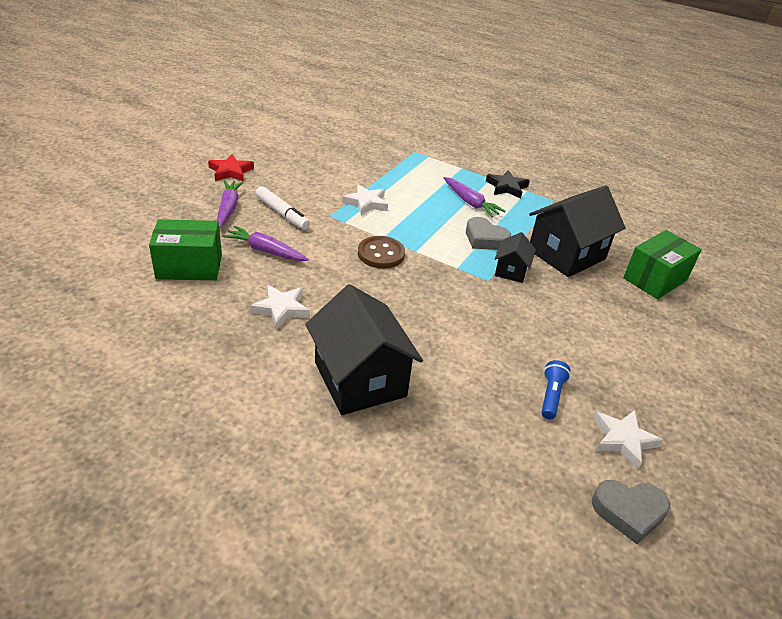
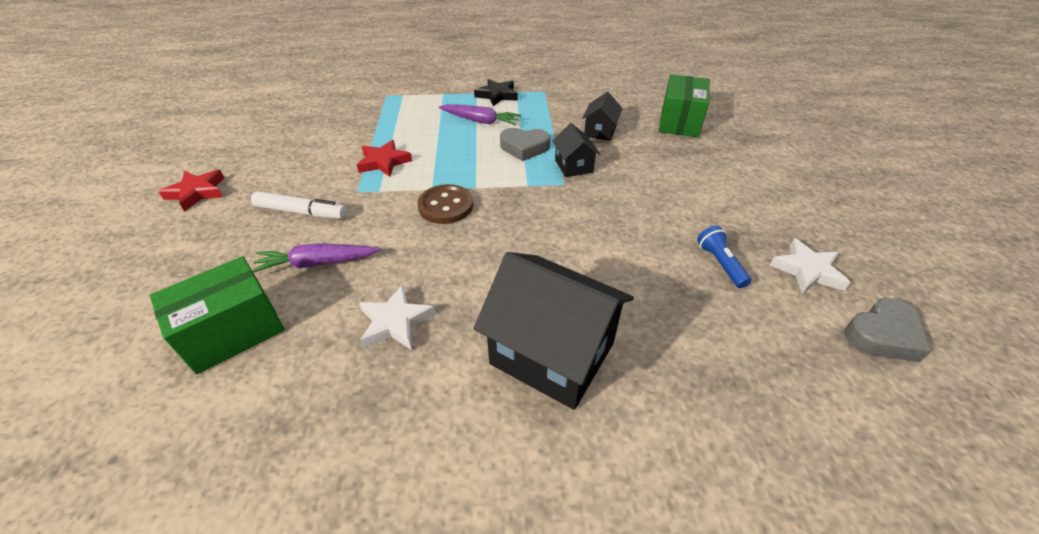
camera: 30 degrees left, 5 degrees up
(228, 208) = (229, 235): purple carrot -> none
(366, 203) = (384, 162): white star -> red star
(566, 254) = (600, 131): black house -> black house, size x0.50

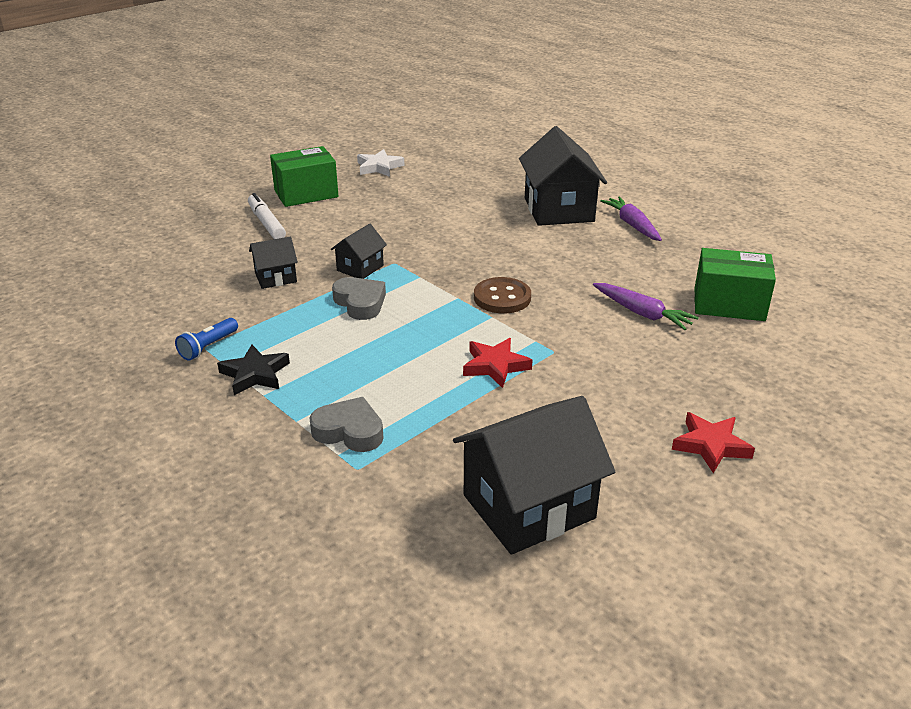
camera: 130 degrees left, 10 degrees down
(288, 120) = (529, 506): none -> black house
(301, 212) = (621, 360): white marker -> white marker (266, 223)
(395, 322) = (623, 258): white star -> none
(480, 121) = (337, 353): purple carrot -> purple carrot (632, 225)
(679, 122) = (206, 247): green box -> green box (306, 194)
(720, 263) = (410, 188): blue flashlight -> blue flashlight (208, 347)
(882, 335) = (409, 146): grey heart -> grey heart (349, 431)

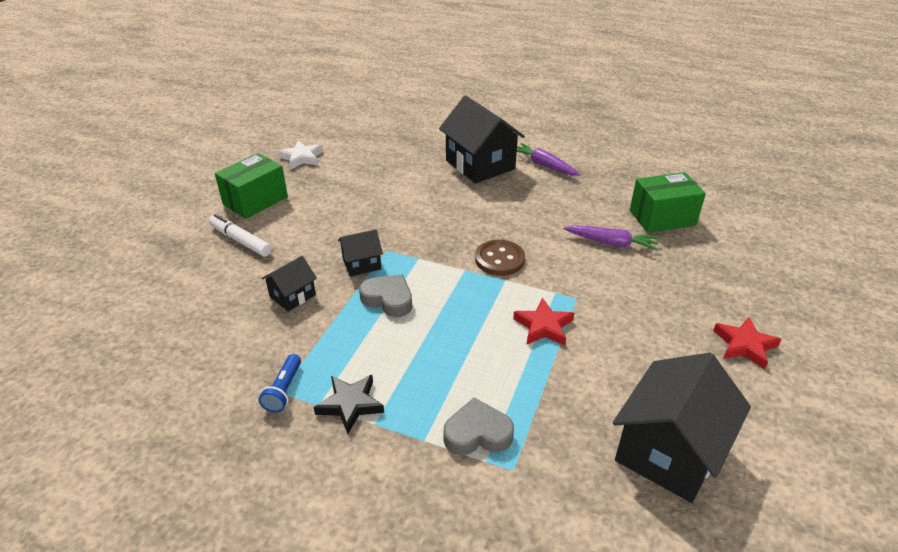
camera: 25 degrees left, 5 degrees up
(360, 268) = (361, 264): black house -> black house turned 60 degrees clockwise

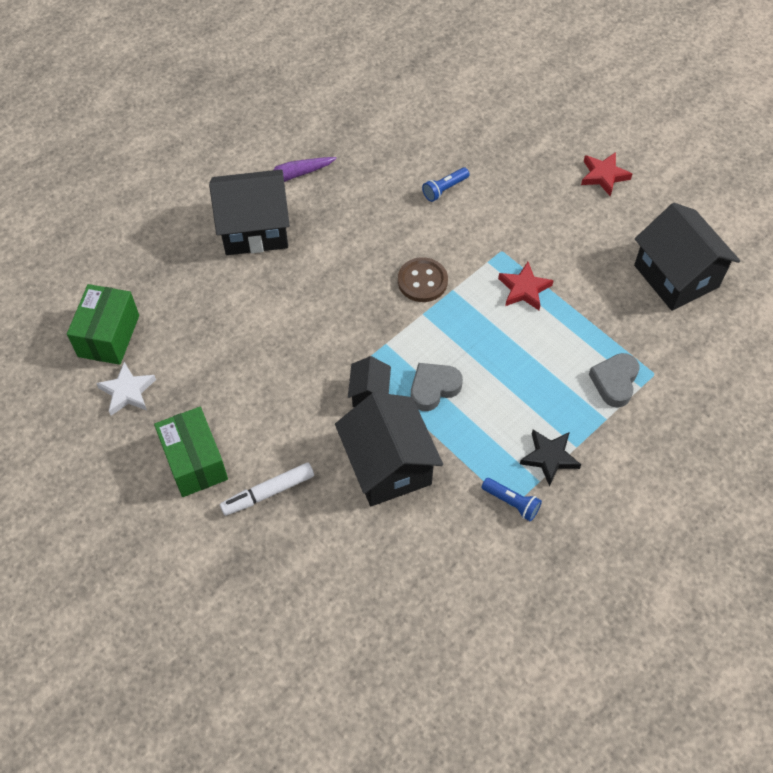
camera: 65 degrees left, 20 degrees up
(292, 296) = (388, 465): black house -> black house, size x1.99
(611, 243) = (444, 189): purple carrot -> blue flashlight
(662, 217) = (429, 134): green box -> green box (109, 336)

